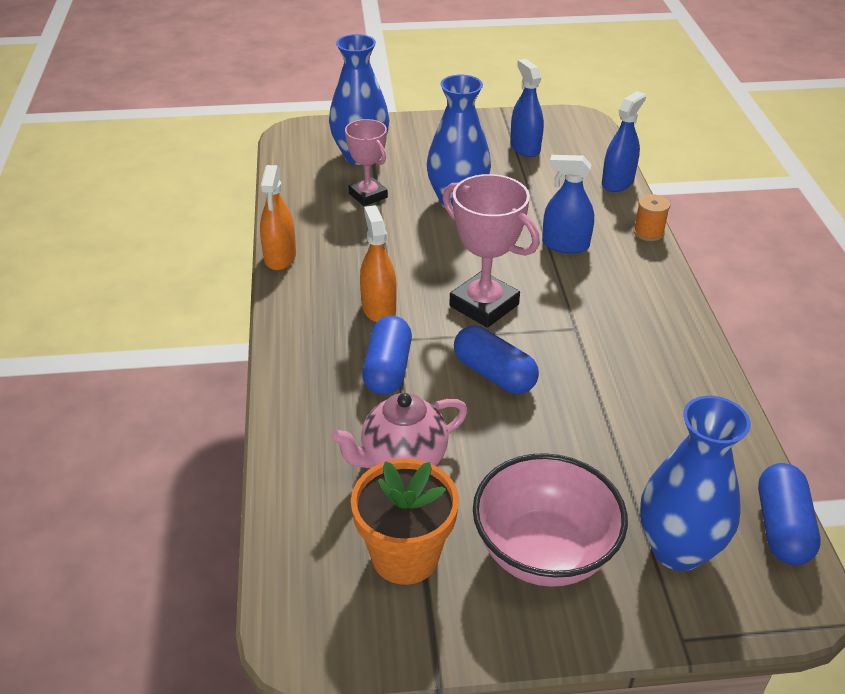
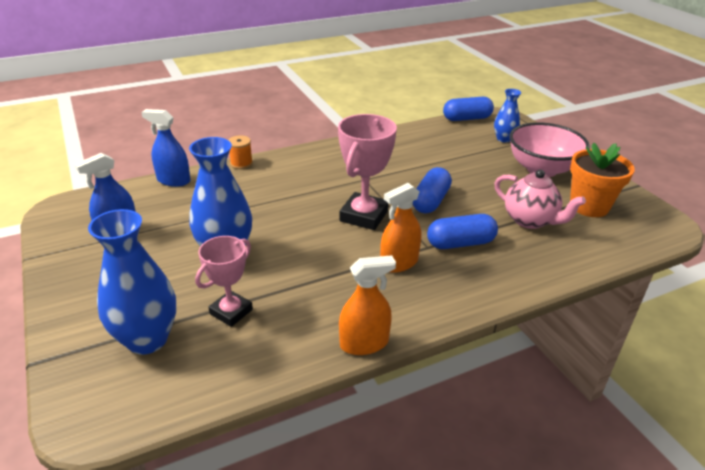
camera: 110 degrees left, 5 degrees down
(565, 245) = (271, 193): blue spray bottle -> none
(677, 549) = (503, 139): blue vase -> blue vase, size x0.57

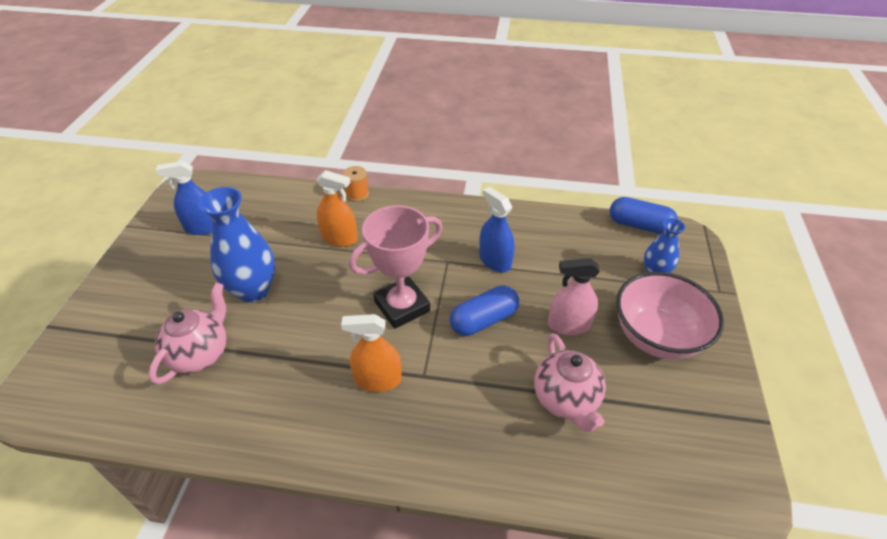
camera: 35 degrees right, 10 degrees up
(147, 339) = (126, 347): blue vase -> none
(173, 180) = (288, 191): blue spray bottle -> blue spray bottle (495, 261)
(231, 312) = (200, 354): pink trophy -> pink teapot
(364, 343) = (261, 451): orange spray bottle -> orange spray bottle (339, 238)
(460, 243) = (459, 389): blue capsule -> none
(486, 183) = (569, 325): none -> pink spray bottle
(589, 206) = (660, 418): orange flower pot -> none

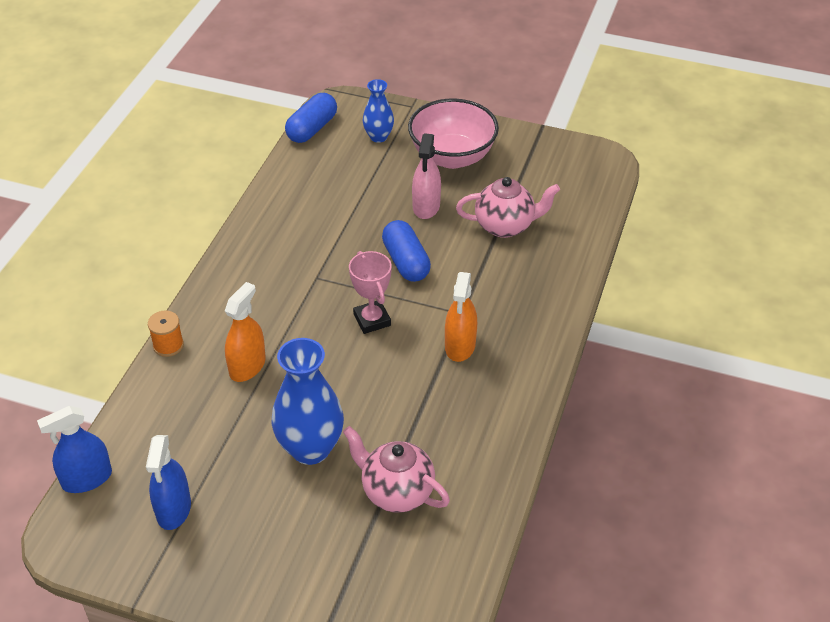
camera: 80 degrees left, 0 degrees up
(402, 306) = (372, 320): pink trophy -> pink trophy, size x0.65
(495, 261) = (328, 241): blue spray bottle -> blue spray bottle (87, 479)

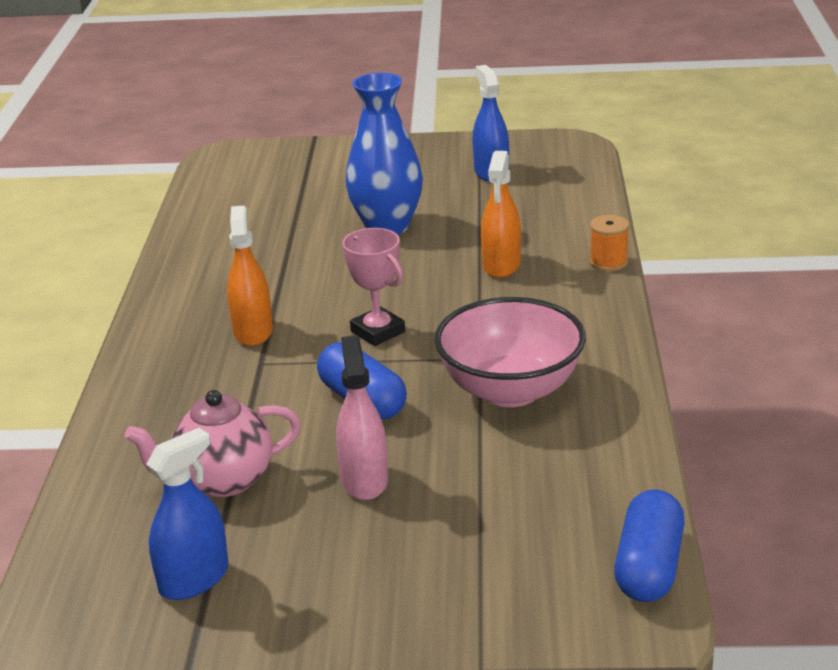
camera: 165 degrees right, 15 degrees down
(87, 479) = (589, 172): blue spray bottle -> blue spray bottle (194, 579)
(378, 137) = (511, 582): blue vase -> none
(396, 492) = (284, 219): pink teapot -> none
(452, 157) = (351, 576): pink bowl -> pink bowl (510, 390)

